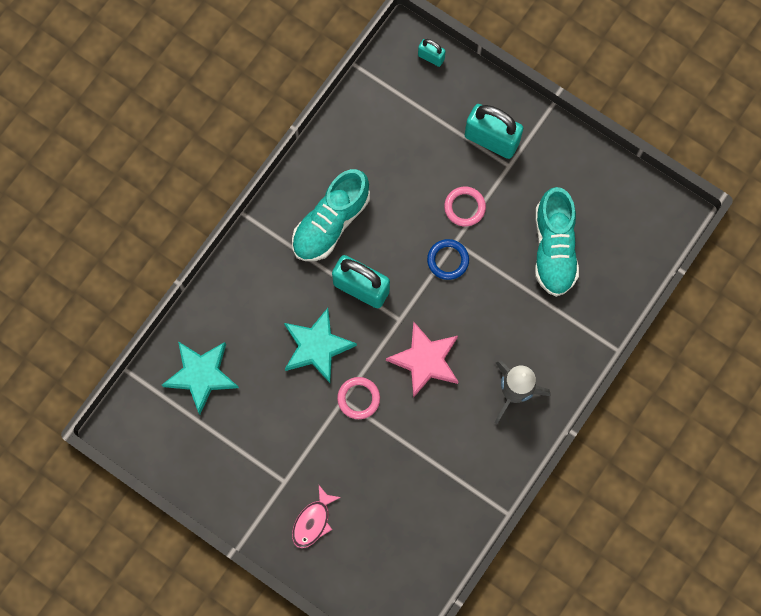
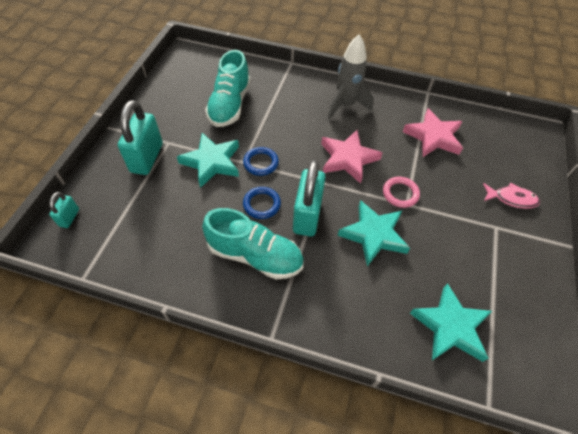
camera: 110 degrees left, 20 degrees down
(390, 245) = (261, 204): none -> blue ring
(429, 479) = (433, 137): none -> pink star
(464, 207) = (212, 162): pink ring -> turquoise star
(554, 248) = (230, 105): turquoise shoe -> turquoise shoe turned 120 degrees clockwise

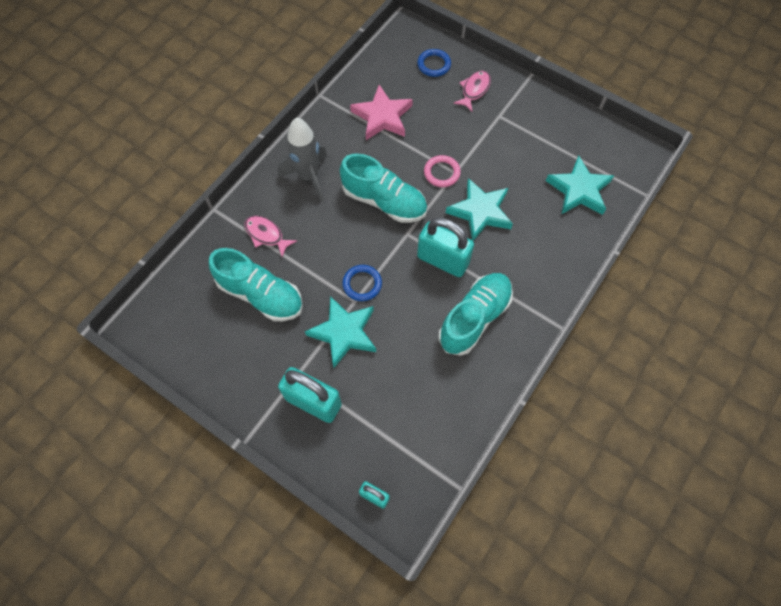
camera: 70 degrees left, 10 degrees up
(261, 204) = (416, 297): blue ring -> blue ring (434, 65)
(282, 95) = (266, 235): none -> pink fish
(348, 158) = (384, 201): pink star -> turquoise shoe

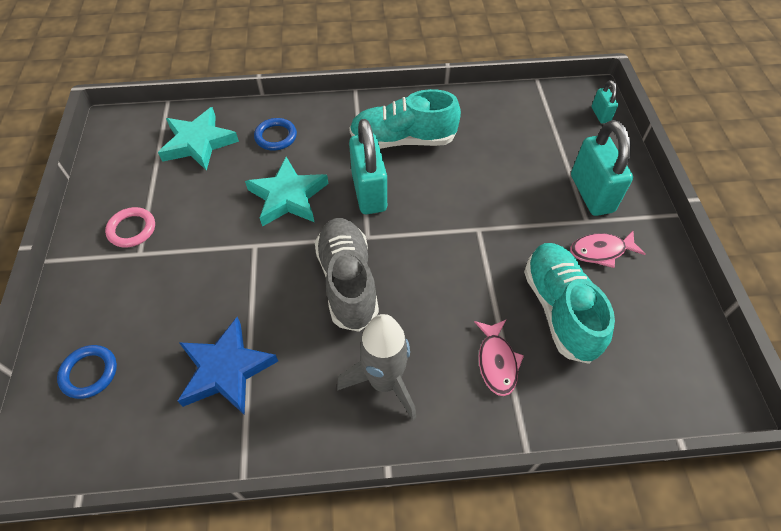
camera: 130 degrees left, 10 degrees down
(344, 333) = (515, 214): turquoise star -> none
(362, 284) = (456, 234): blue ring -> blue ring (276, 136)
(382, 117) = (226, 370): pink star -> blue star
(384, 201) = (347, 281): turquoise shoe -> grey shoe
(442, 173) = (265, 255): pink ring -> pink ring (132, 229)
(474, 90) = (111, 300): pink fish -> pink fish (601, 251)

